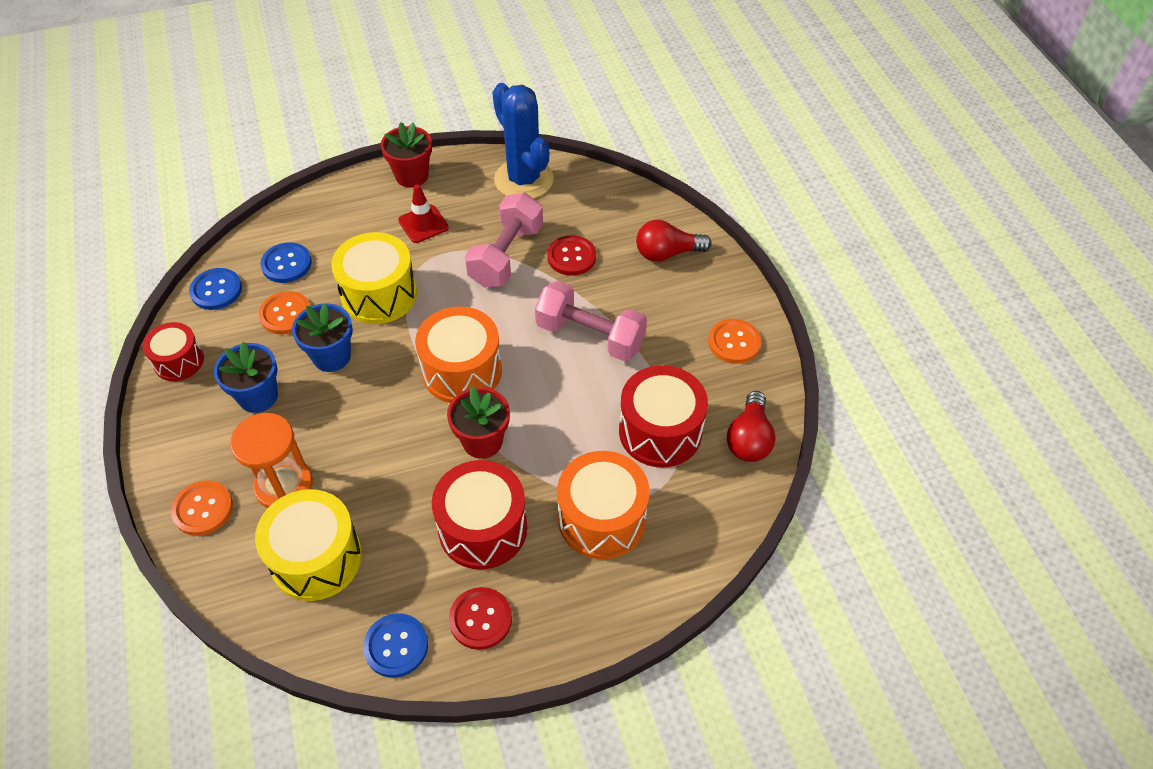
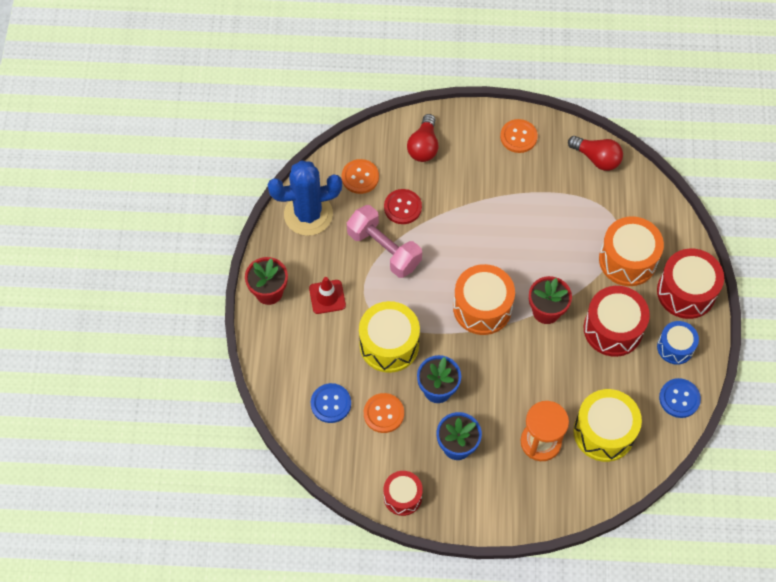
camera: 70 degrees left, 10 degrees up
(203, 509) = (543, 497): orange button -> orange button (360, 177)
(216, 290) = (339, 460): blue button -> none
(480, 619) = (675, 347): red button -> blue drum
(590, 336) = (481, 219): pink dumbbell -> none
(660, 431) = (574, 205): red drum -> red drum (686, 292)

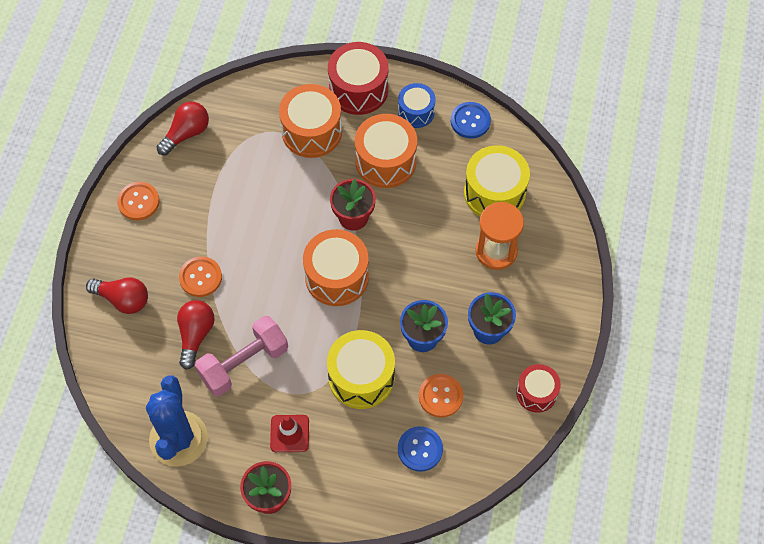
camera: 80 degrees left, 0 degrees up
(360, 177) = (144, 374): orange button -> orange button (200, 277)
(402, 207) = (195, 335): red button -> red light bulb
(613, 329) = (385, 161): red drum -> orange drum

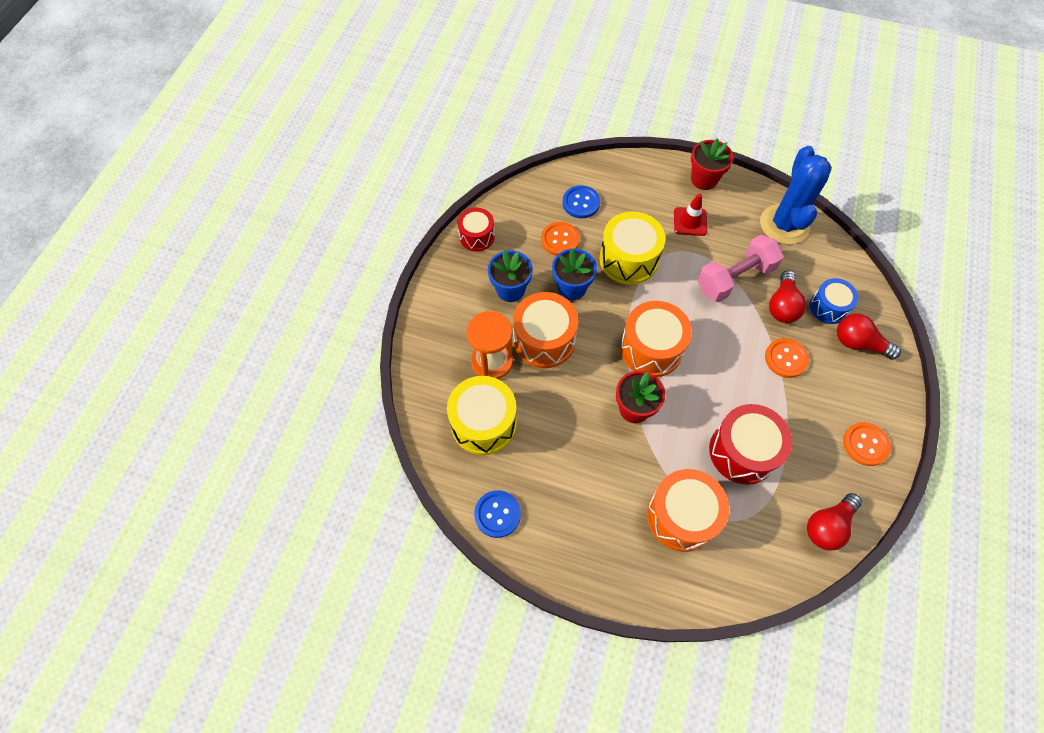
camera: 175 degrees left, 0 degrees up
(358, 89) = (626, 571): red drum -> red drum (742, 451)
(385, 161) = (598, 470): orange drum -> orange drum (544, 340)
(416, 112) = (559, 532): blue drum -> blue drum (828, 307)

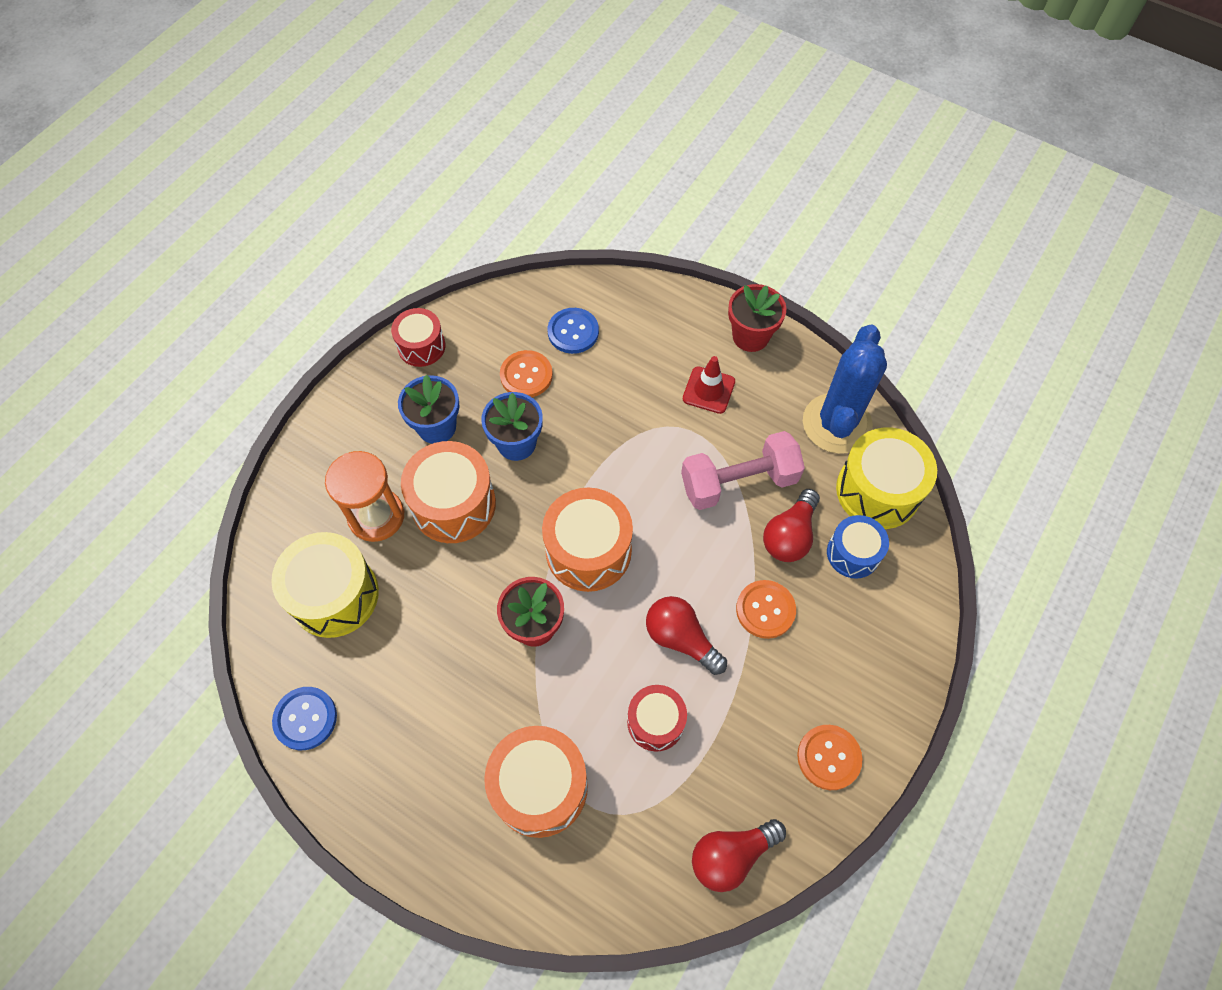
camera: 15 degrees right, 0 degrees up
(628, 259) = (606, 422): yellow drum -> yellow drum (878, 491)
(742, 451) = (655, 722): red drum -> red drum, size x0.61
(858, 343) = (875, 614): red light bulb -> red light bulb (681, 638)

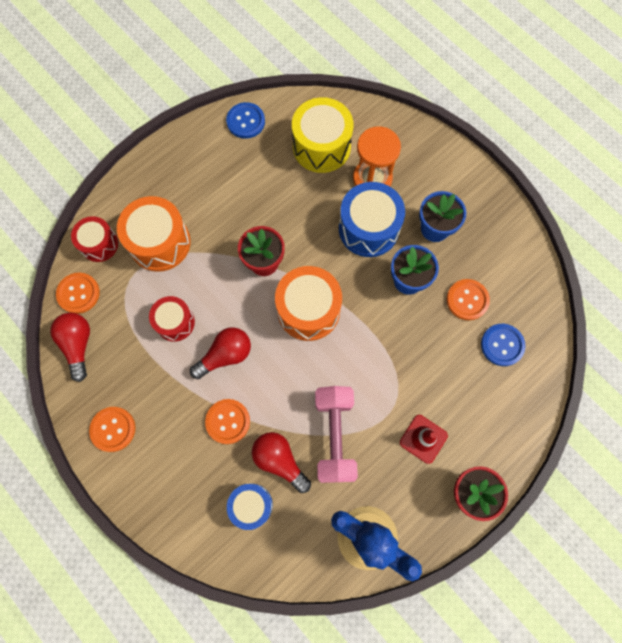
camera: 105 degrees right, 10 degrees up
(421, 346) = (509, 230): red drum -> red drum (99, 244)
(454, 504) = (368, 228): orange drum -> blue drum
(653, 887) = (78, 293): none -> orange button
(878, 491) = (298, 548): yellow drum -> none

